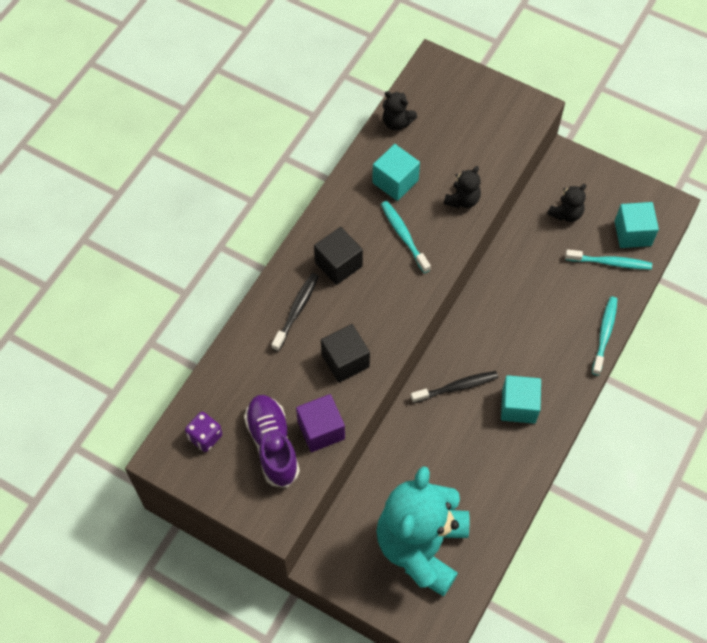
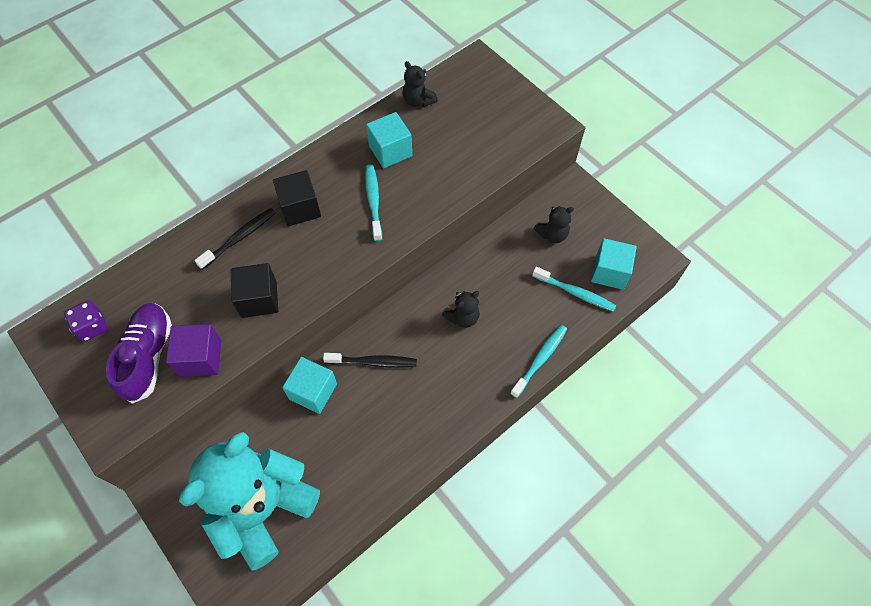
camera: 20 degrees right, 0 degrees up
(462, 200) = (445, 185): black teddy bear -> black teddy bear (462, 317)
(518, 406) = (424, 401): turquoise cube -> turquoise cube (313, 391)

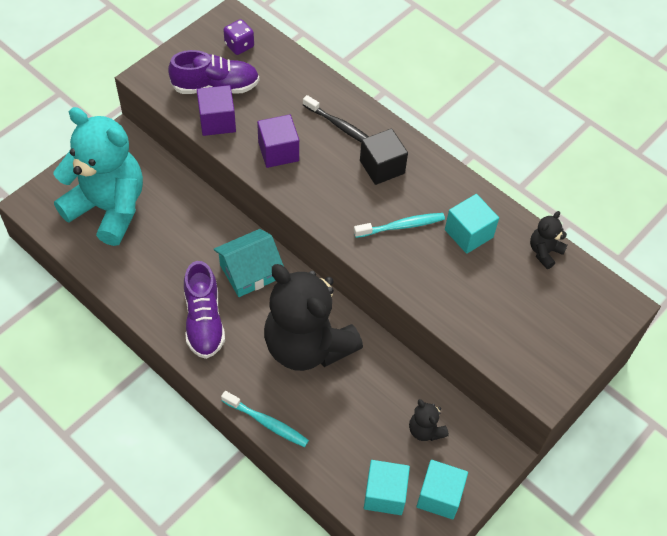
camera: 80 degrees right, 5 degrees down
(259, 299) = (278, 151): black cube -> purple cube
(313, 391) = (216, 228): turquoise cube -> turquoise cube (439, 496)
(373, 362) = (249, 272): black toothbrush -> turquoise house
(424, 410) = (204, 320): none -> purple shoe
(462, 317) = (307, 345): black teddy bear -> black teddy bear, size x2.48
(575, 293) = (352, 456): turquoise toothbrush -> none

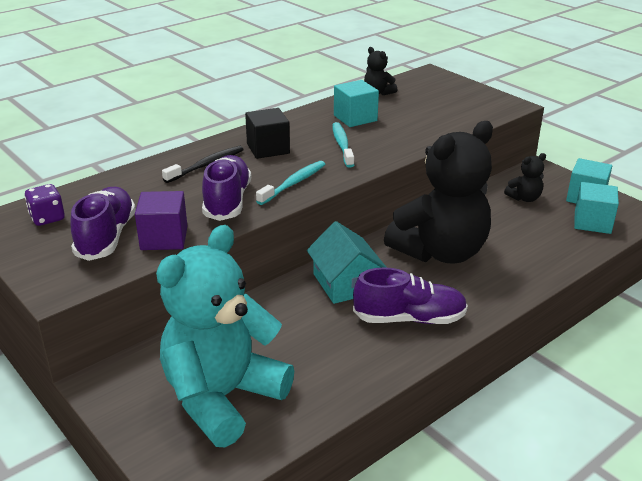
camera: 80 degrees left, 25 degrees down
(266, 422) = (533, 282): turquoise toothbrush -> turquoise toothbrush (293, 183)
(278, 151) = (227, 201): purple cube -> purple shoe

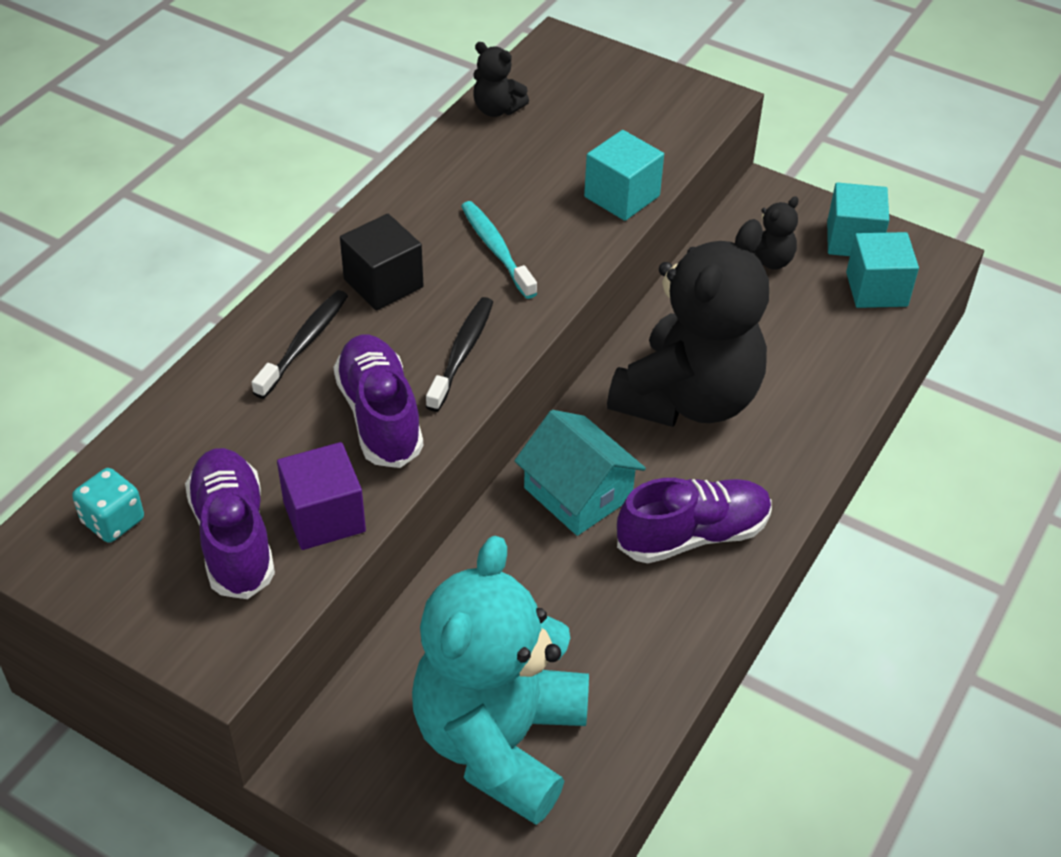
camera: 20 degrees left, 15 degrees up
(47, 218) = (113, 521): purple dice -> turquoise dice
(293, 183) = (462, 353): turquoise toothbrush -> black toothbrush
(355, 118) = (488, 180): turquoise cube -> turquoise cube (622, 196)

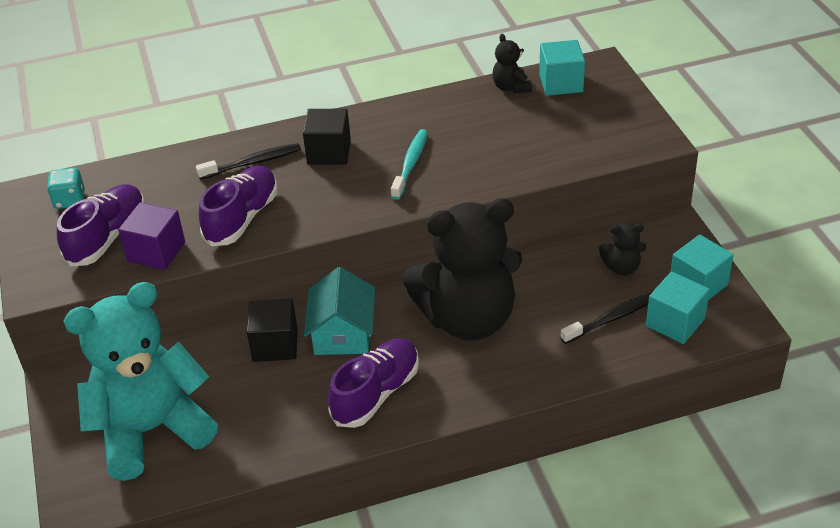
camera: 45 degrees right, 5 degrees down
(462, 353) = (322, 209): black toothbrush -> black toothbrush (611, 319)
(519, 552) = (275, 345): none -> black cube
(622, 196) = (521, 170): turquoise cube -> turquoise cube (561, 83)
(692, 535) = (376, 394): purple shoe -> purple shoe turned 75 degrees counterclockwise

